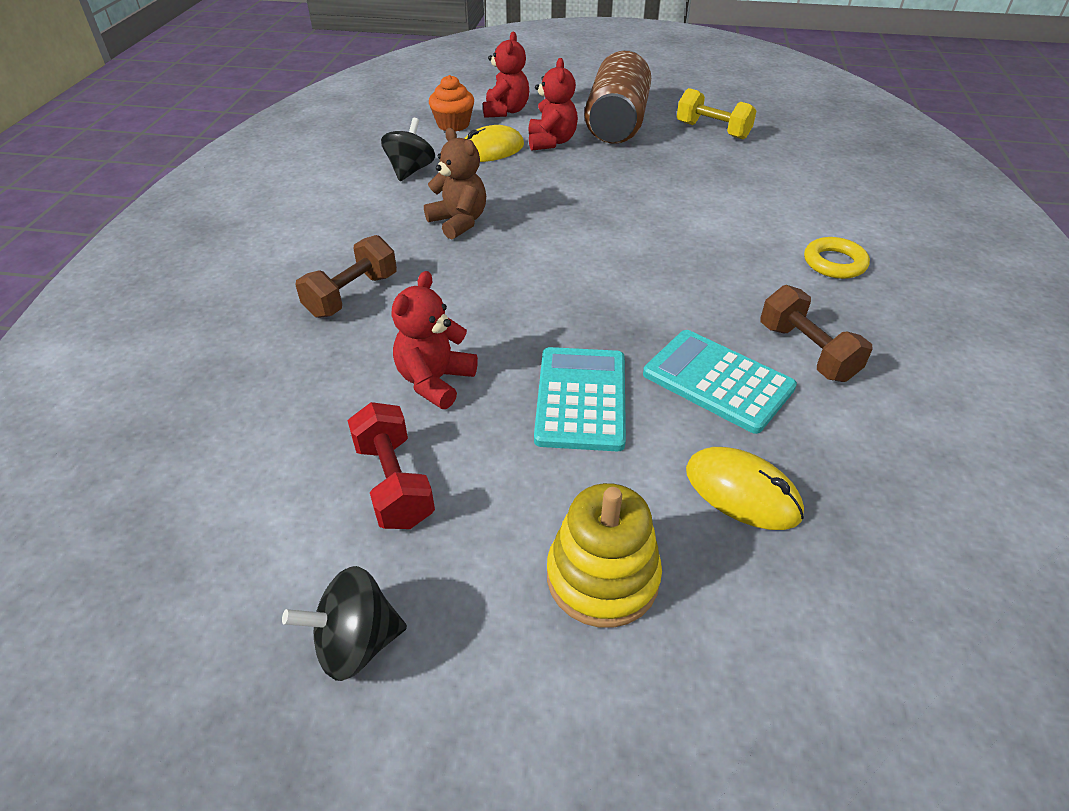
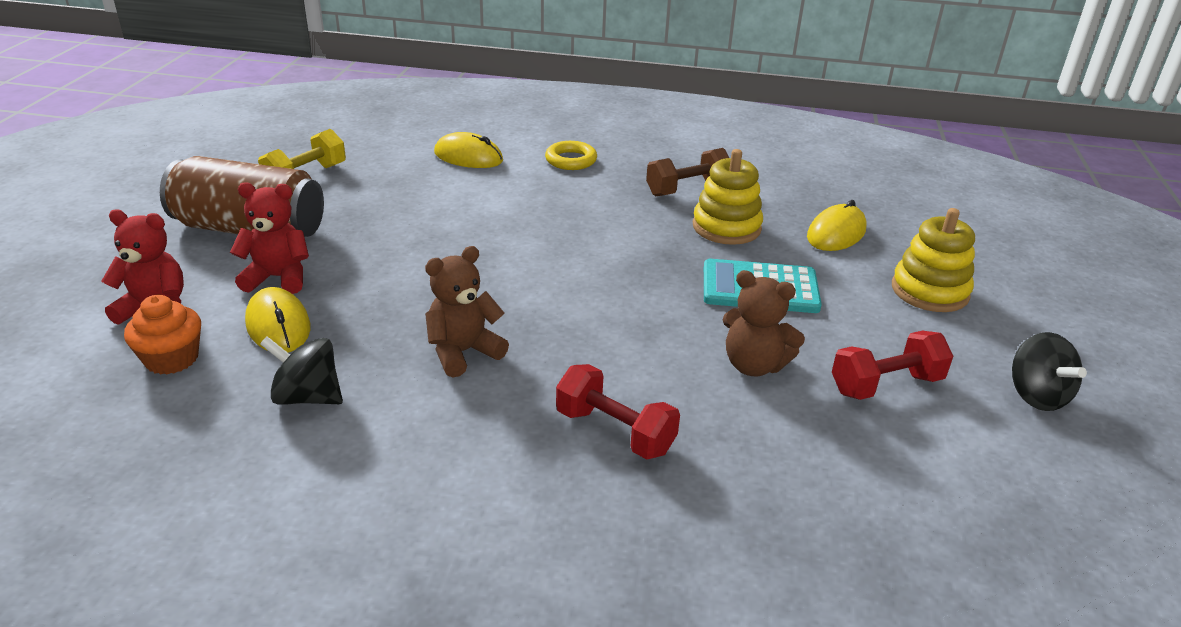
camera: 90 degrees left, 10 degrees down
(352, 295) = (615, 432): brown dumbbell -> red dumbbell
(435, 381) = (754, 365): red teddy bear -> brown teddy bear
(718, 381) = (726, 227): turquoise calculator -> yellow stacking toy
(800, 200) = (468, 157): none -> yellow mouse

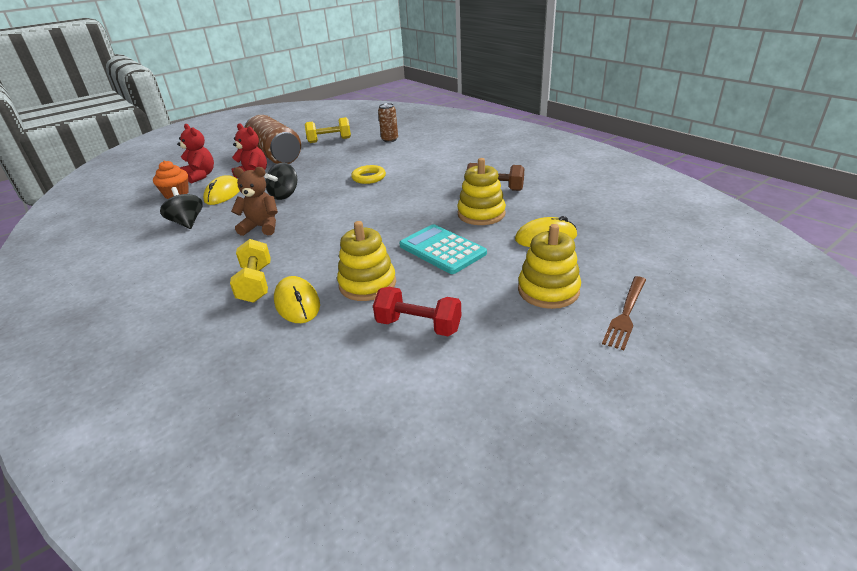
camera: 45 degrees right, 0 degrees up
(413, 152) = (390, 139): none -> brown can
(468, 157) = (410, 147): yellow mouse -> yellow mouse (297, 303)
(571, 160) = (457, 159): yellow ring -> yellow ring (369, 177)
(615, 432) = (255, 284): red dumbbell -> yellow dumbbell
(754, 365) = (367, 284): brown teddy bear -> yellow stacking toy
(1018, 286) = (626, 313): none -> brown fork
(1036, 395) = (505, 379): black spinning top -> black spinning top (284, 195)

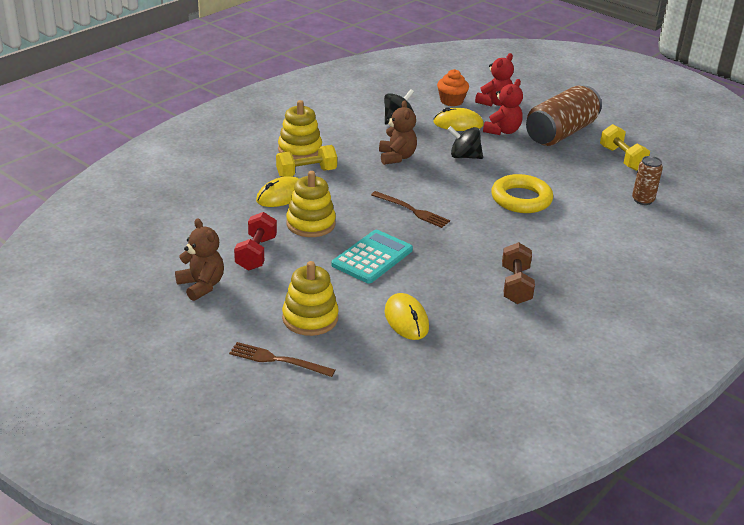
camera: 75 degrees right, 0 degrees up
(365, 225) = (412, 210): none -> brown fork
(369, 177) = (521, 199): yellow ring -> yellow ring, size x1.55
(481, 214) = (450, 278): yellow stacking toy -> yellow stacking toy (300, 149)
(484, 374) = (201, 286): none -> brown teddy bear

